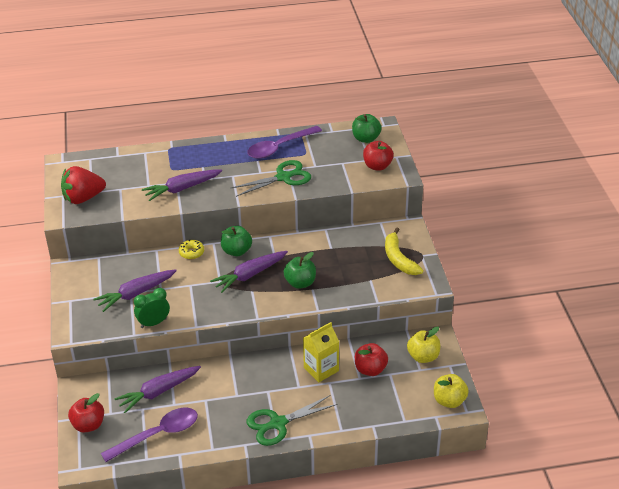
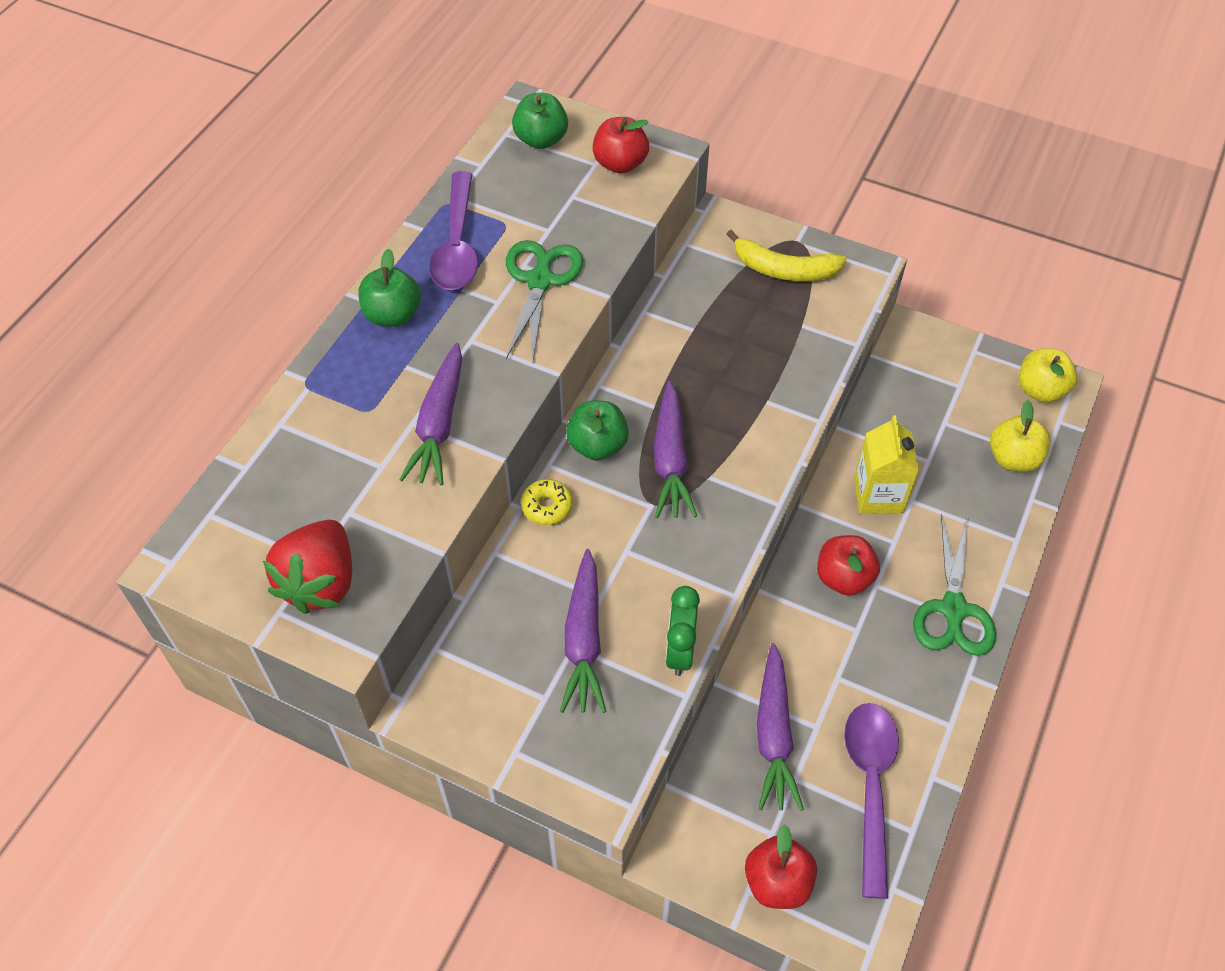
camera: 55 degrees left, 15 degrees up
(300, 283) = (742, 408): green apple -> green apple (393, 315)
(370, 369) = (920, 439): red apple -> red apple (843, 578)
(423, 357) = (938, 368): yellow apple -> yellow apple (1013, 458)

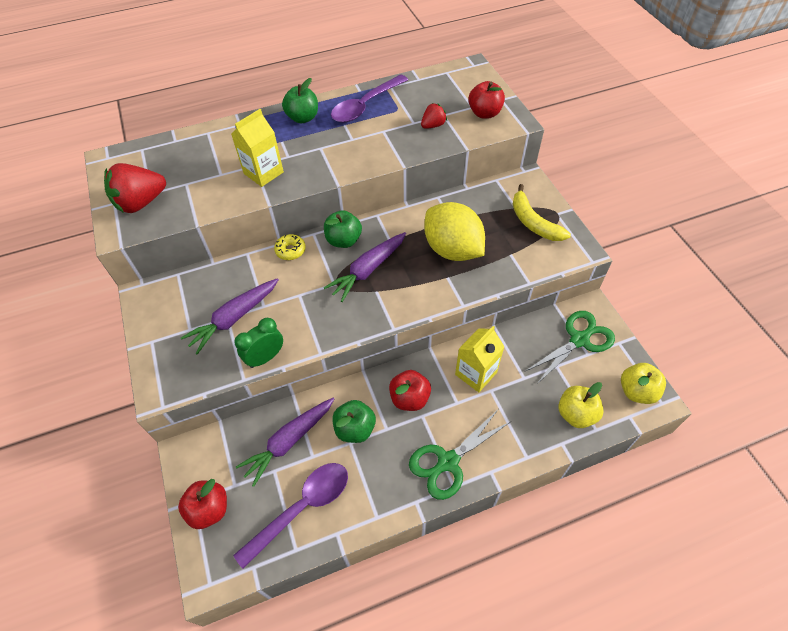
camera: 45 degrees right, 0 degrees up
(439, 424) = (263, 173): purple carrot -> yellow carton
(540, 280) = (382, 141): green scissors -> green scissors (579, 340)
(541, 139) = (459, 83): green apple -> green apple (355, 429)
(577, 219) = (433, 125): none -> red strawberry
(735, 365) = (452, 249): none -> yellow lemon

